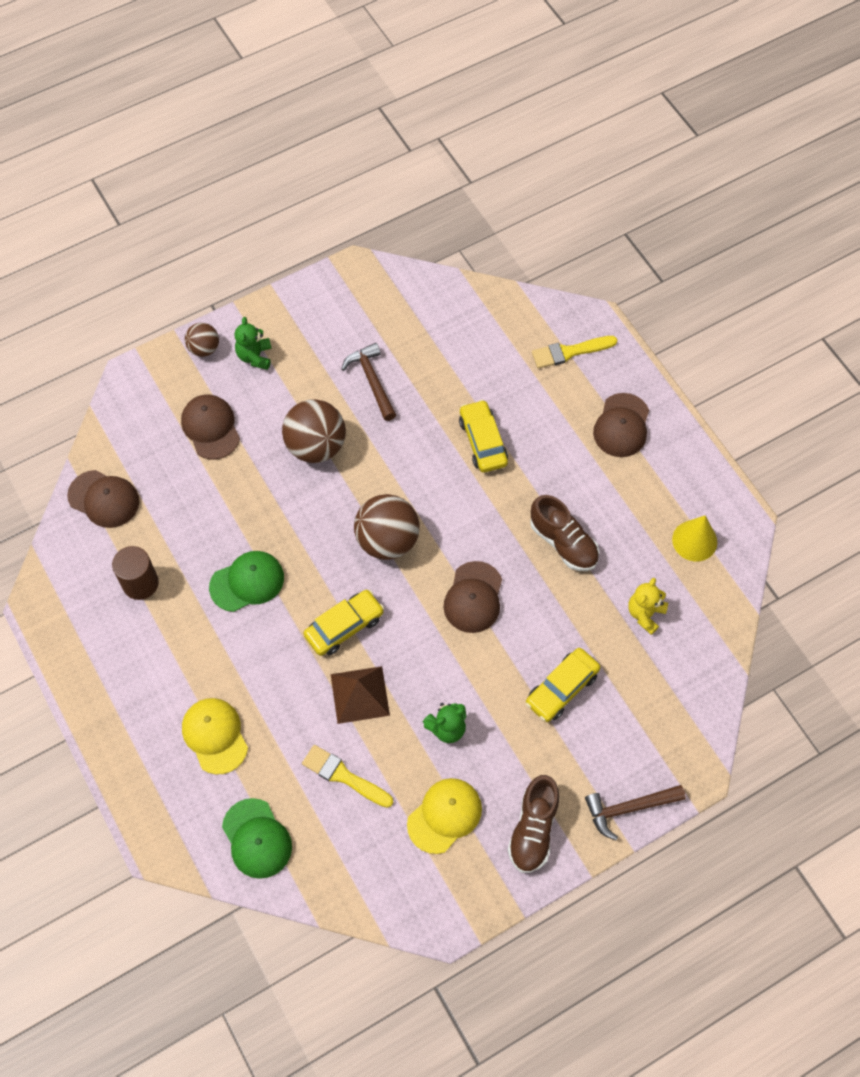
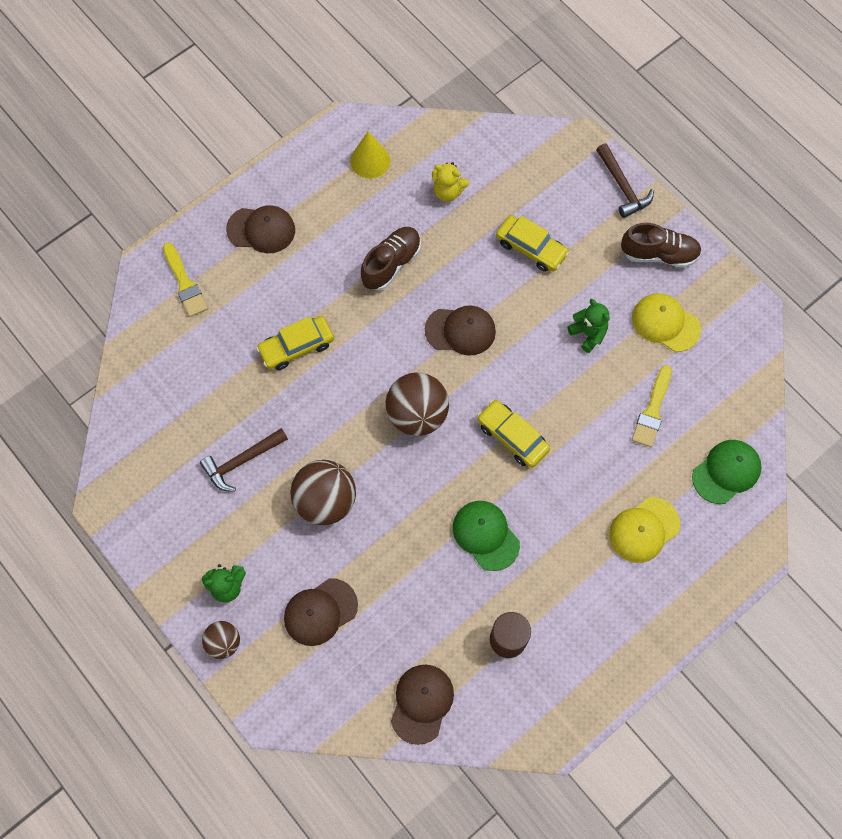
camera: 100 degrees left, 5 degrees up
(360, 694) = (575, 411): brown pyramid -> none

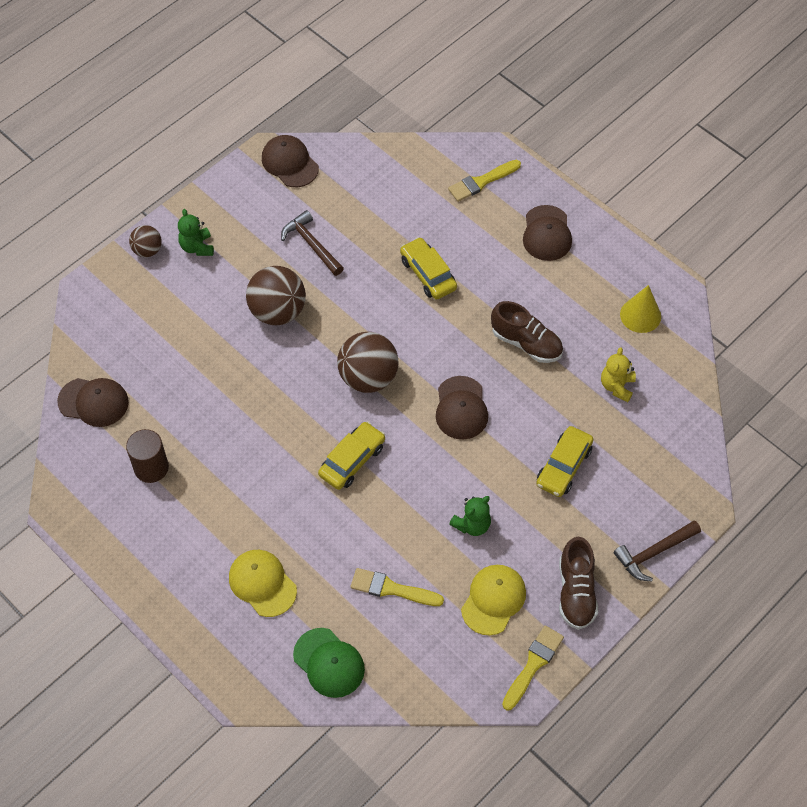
camera: 85 degrees right, 10 degrees down
(320, 612) = (175, 317): brown cap -> brown cap (290, 163)
(485, 535) = (251, 443): green cap -> none
(728, 297) = (533, 665): none -> yellow brush

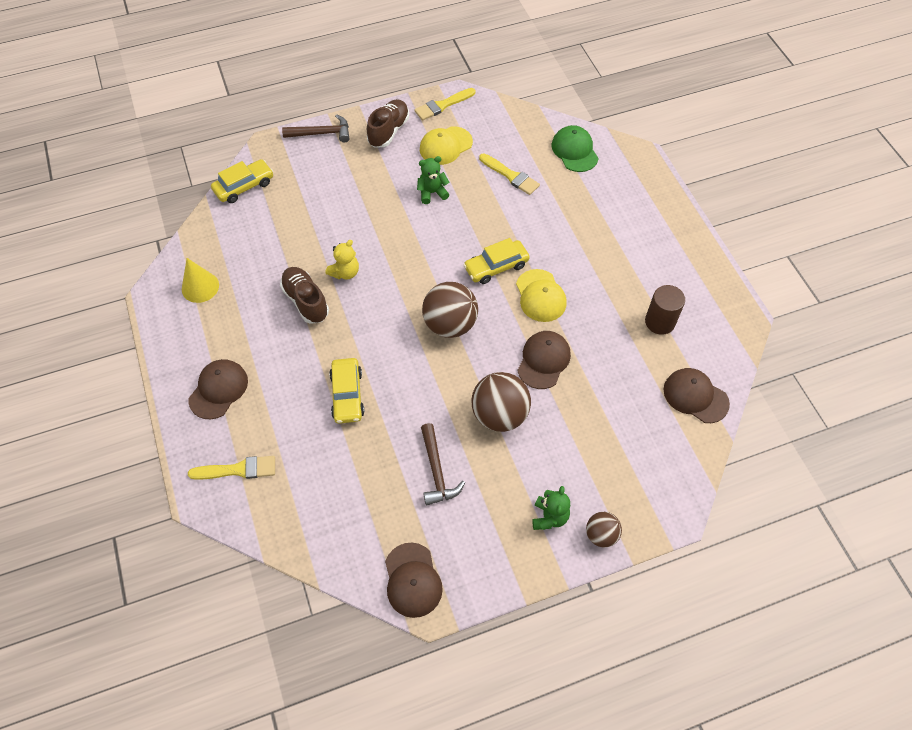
camera: 155 degrees left, 0 degrees up
(262, 583) = (601, 211): yellow cap -> yellow cap (540, 296)
(461, 408) = (390, 272): brown cap -> brown cap (543, 360)
(563, 466) = (342, 204): yellow car -> yellow car (244, 186)
(617, 386) = (262, 242): yellow teddy bear -> yellow teddy bear (345, 272)

